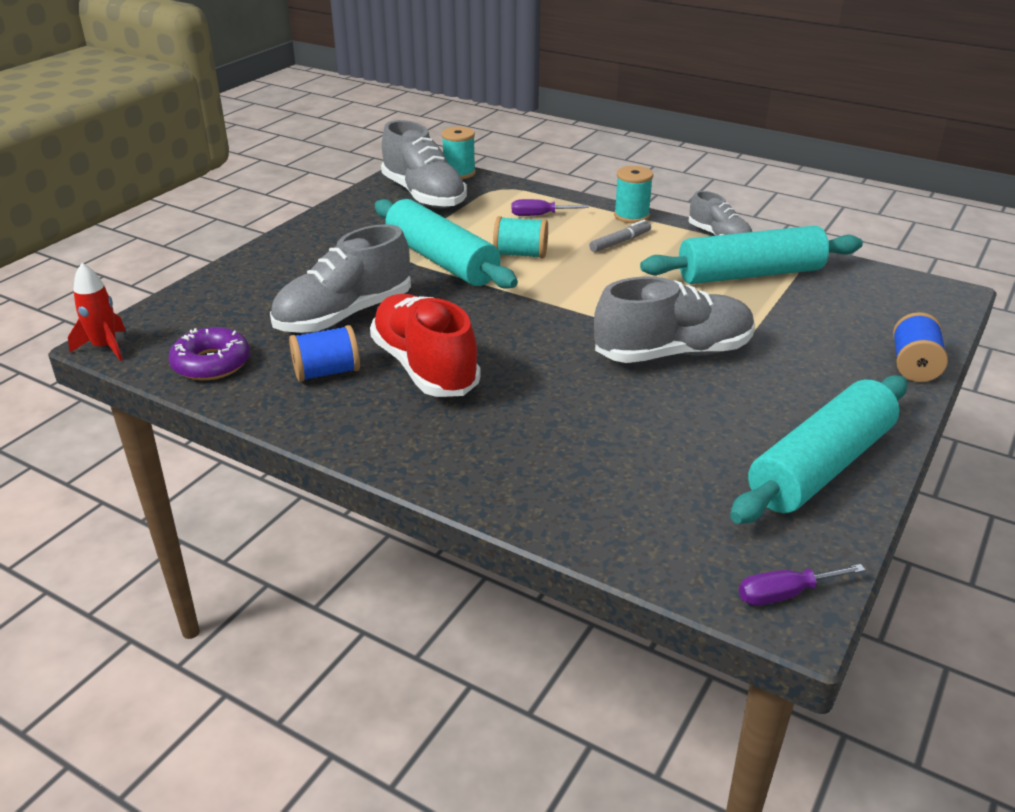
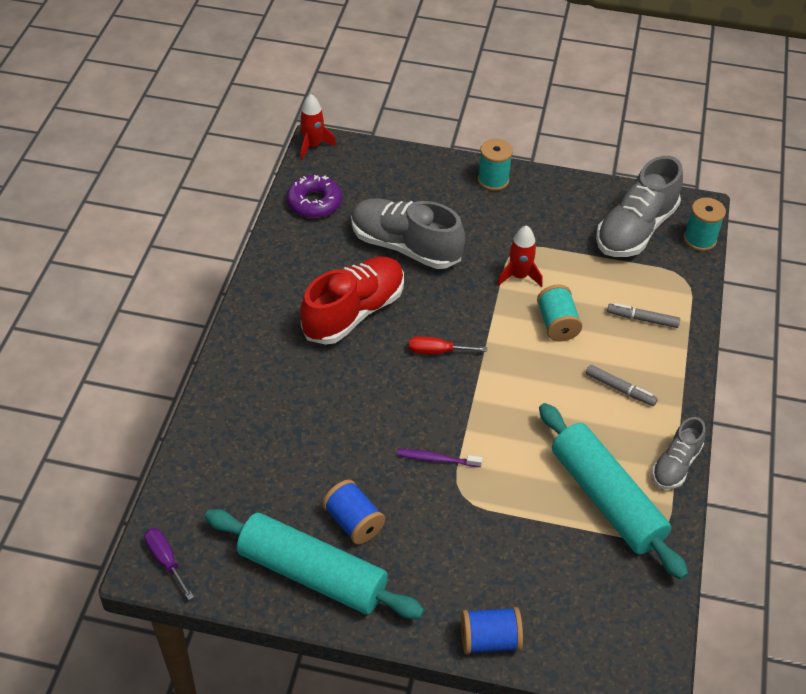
camera: 70 degrees right, 15 degrees up
(327, 372) = (327, 263): blue spool -> blue spool (354, 522)
(441, 260) = (519, 276): turquoise rolling pin -> red rocket
(519, 325) = (437, 351): none -> red screwdriver
(539, 215) = (642, 319): purple screwdriver -> grey marker
(631, 216) = (682, 388): turquoise spool -> turquoise spool (493, 180)
(673, 353) = (436, 459): grey shoe -> purple toothbrush

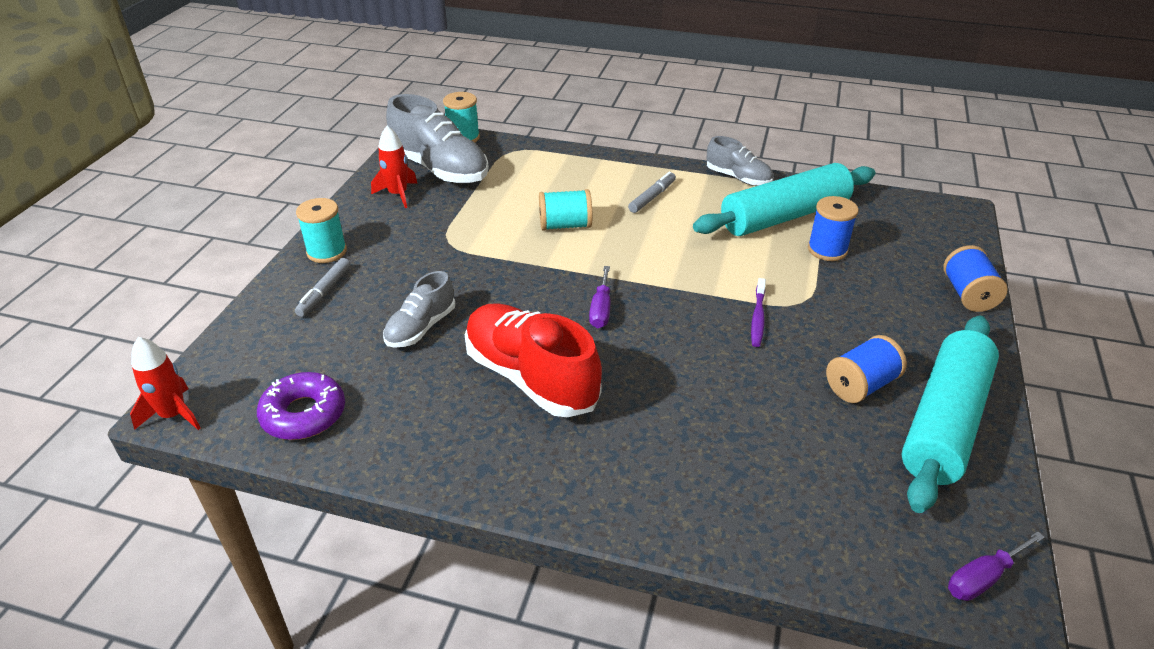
camera: 85 degrees left, 10 degrees down
(405, 246) = (421, 328): grey shoe -> grey shoe, size x0.56
(437, 351) = (601, 309): red screwdriver -> purple screwdriver
(519, 276) = (491, 244): red rocket -> red rocket (398, 194)
(550, 528) = (827, 250): none -> blue spool
(642, 319) = (563, 177): grey marker -> grey marker (324, 292)

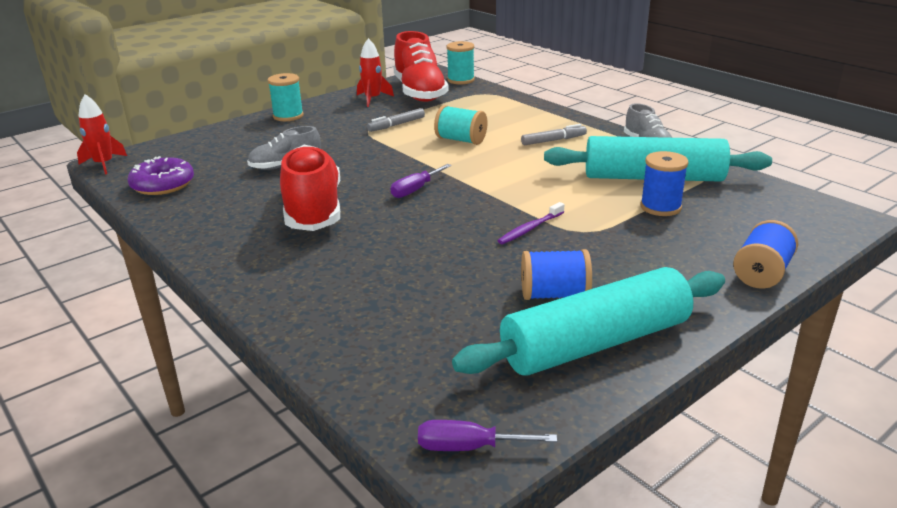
camera: 35 degrees right, 10 degrees down
(324, 292) = (258, 134): grey marker -> grey marker (396, 125)
(440, 169) = (419, 92): grey shoe -> red shoe

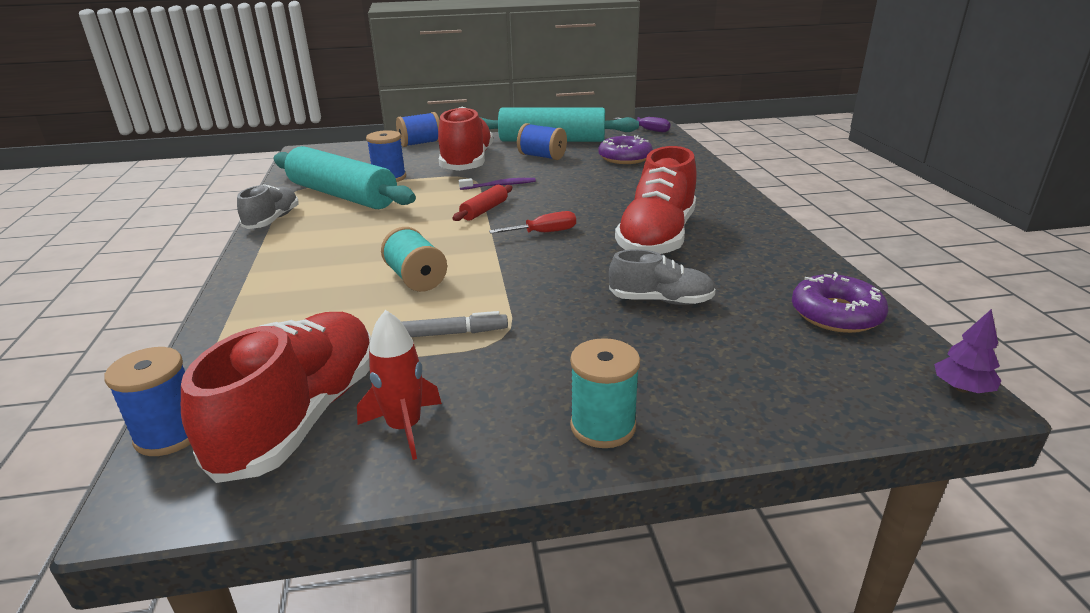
camera: 150 degrees left, 0 degrees up
(104, 164) = (961, 388): red rocket -> purple tree
(415, 190) = (544, 233): purple screwdriver -> red screwdriver
(436, 328) = (625, 158): none -> purple donut
(461, 80) = (170, 434): turquoise spool -> blue spool
(497, 196) = (484, 210): none -> red rolling pin
(553, 140) = (330, 249): grey marker -> none
(627, 253) = (467, 162): none -> red shoe

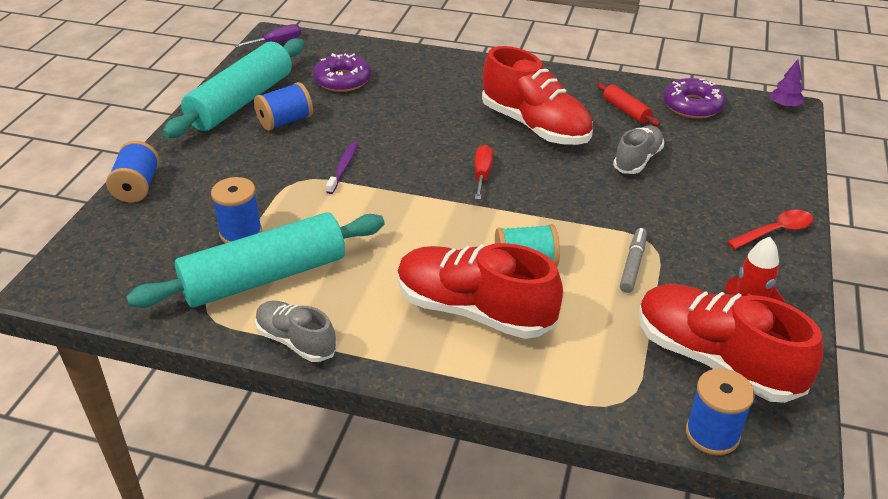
camera: 65 degrees left, 10 degrees up
(467, 162) = (250, 170): red shoe -> red shoe (474, 310)
(484, 210) = (401, 193): red rolling pin -> red rolling pin (626, 111)
(603, 426) = (775, 231): turquoise spool -> red spoon

